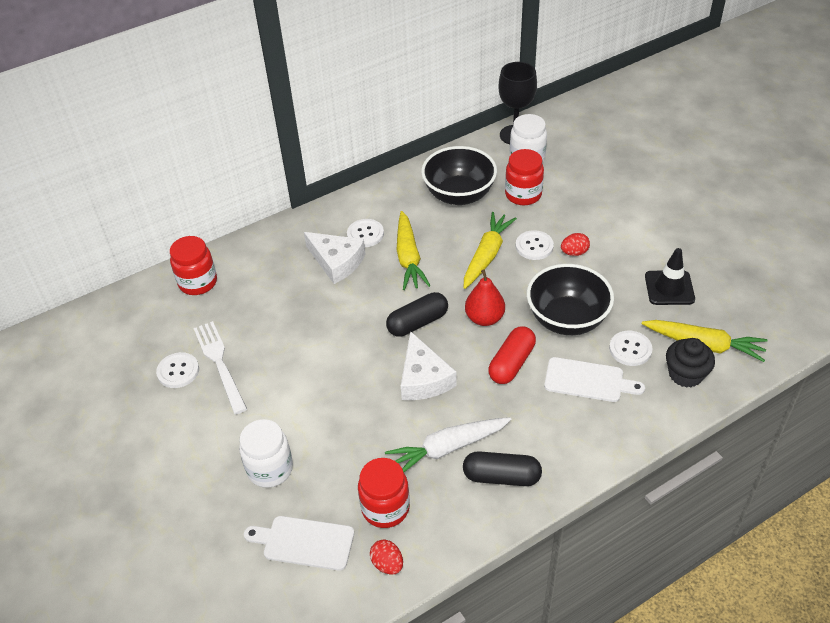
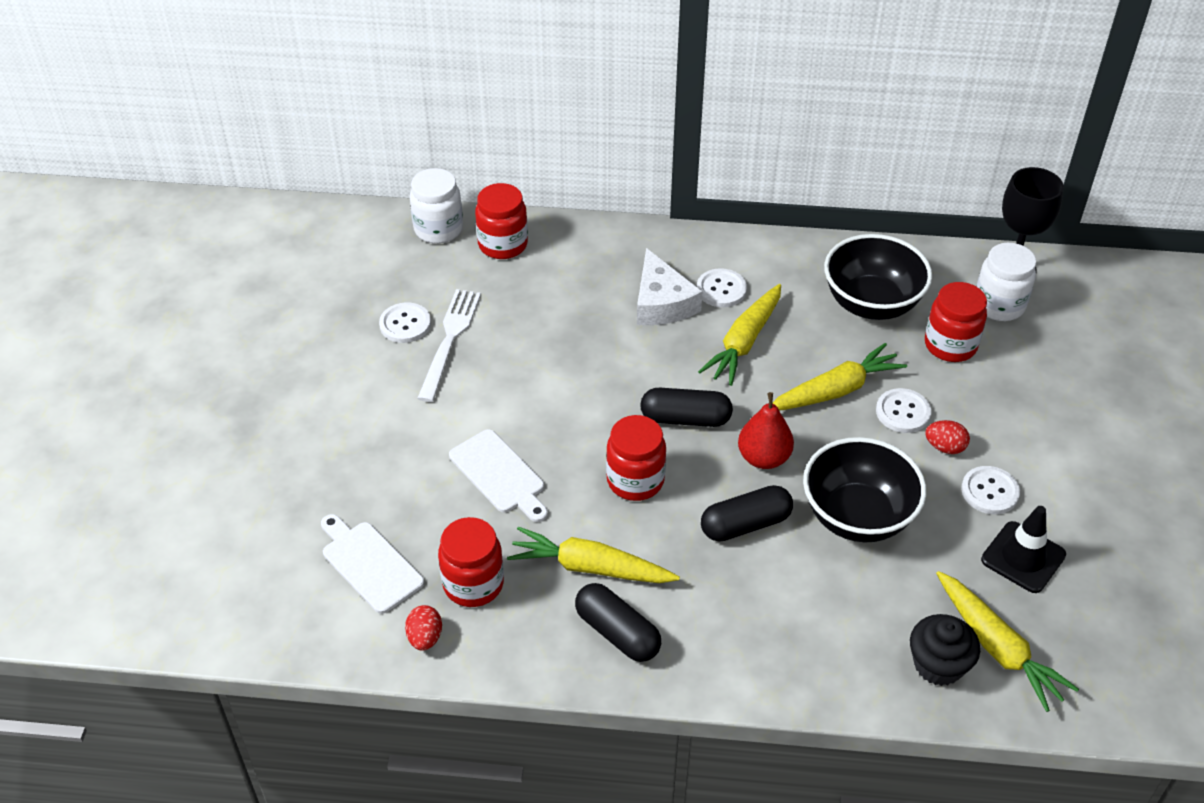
camera: 35 degrees right, 0 degrees up
(270, 469) = (402, 473): white jar -> white jar (438, 229)
(423, 378) = (635, 480): white cheese -> red jar
(447, 448) = (590, 567): white carrot -> yellow carrot
(511, 363) = (745, 524): red capsule -> black capsule
(588, 380) = (813, 597): white cutting board -> white cutting board (499, 474)
(630, 349) = (899, 595): white button -> white button (989, 491)

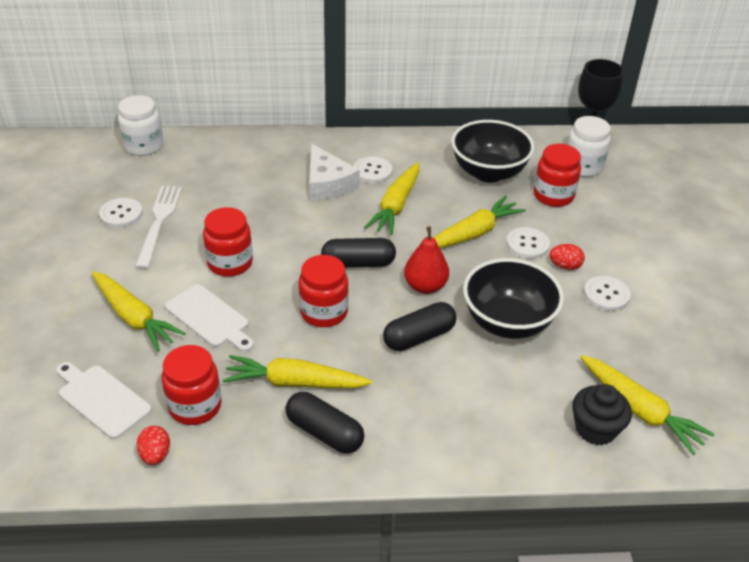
camera: 10 degrees left, 5 degrees down
(412, 465) = (134, 317): none -> yellow carrot
(503, 244) = (196, 153): red jar -> red jar (230, 263)
(1023, 557) = (643, 340): black traffic cone -> none

